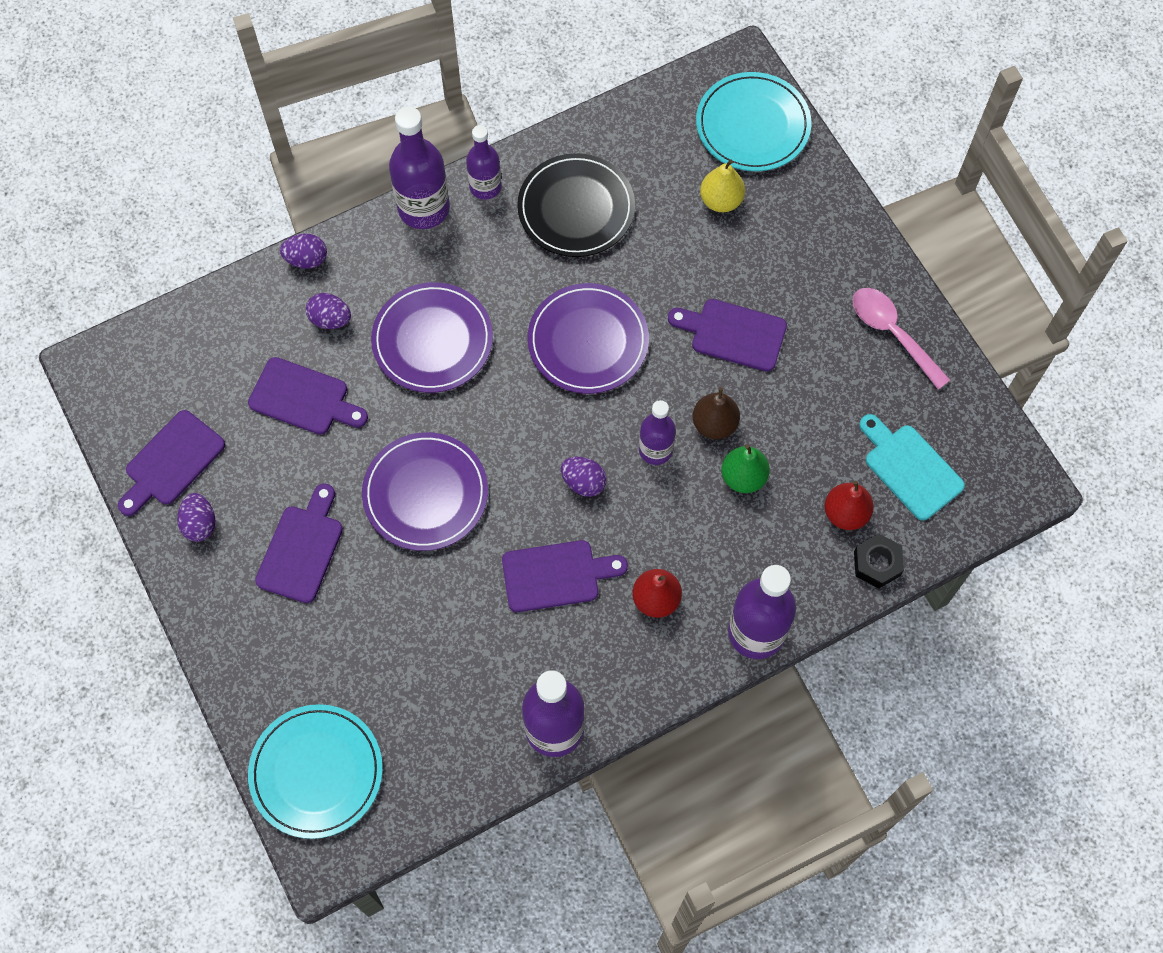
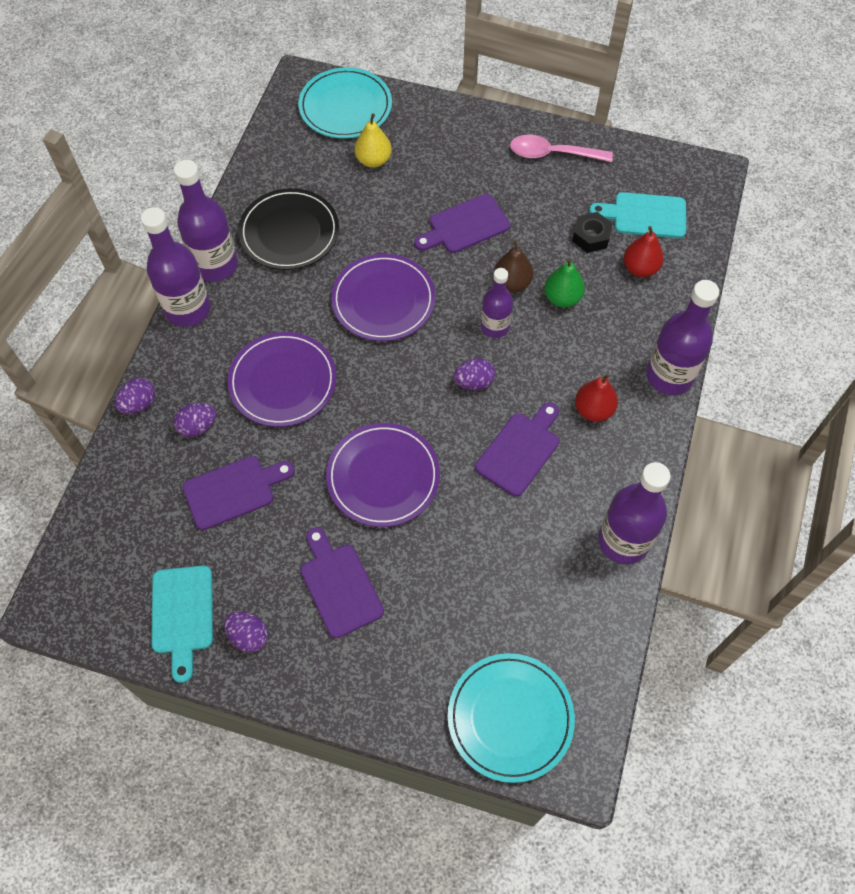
camera: 45 degrees left, 5 degrees down
(171, 462) = (182, 615): purple cutting board -> turquoise cutting board
(485, 187) = (215, 265): purple bottle -> purple bottle, size x1.61
(877, 563) = (687, 280): black nut -> black nut (591, 236)

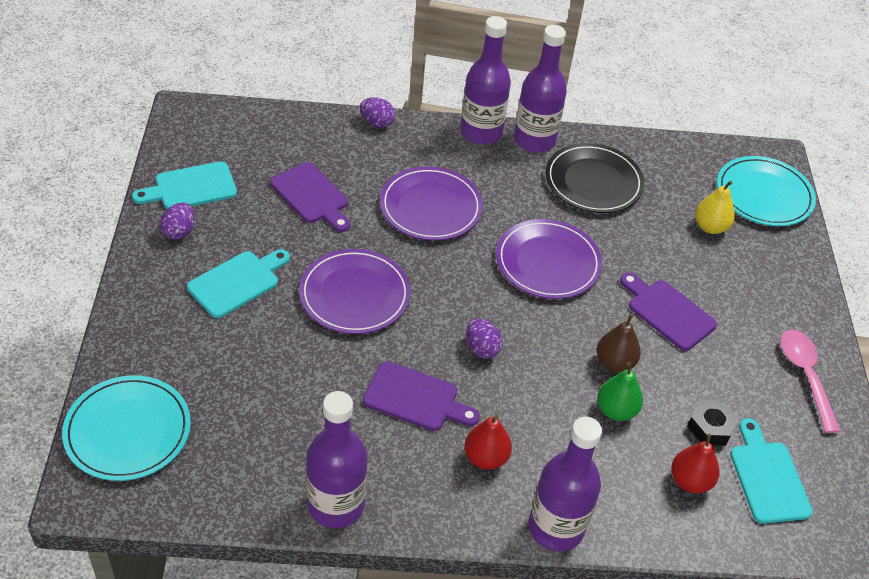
camera: 70 degrees right, 15 degrees down
(198, 427) = (367, 162): purple egg -> none
(339, 585) = (237, 282): purple cutting board -> turquoise cutting board
(495, 327) = (554, 356): purple bottle -> none

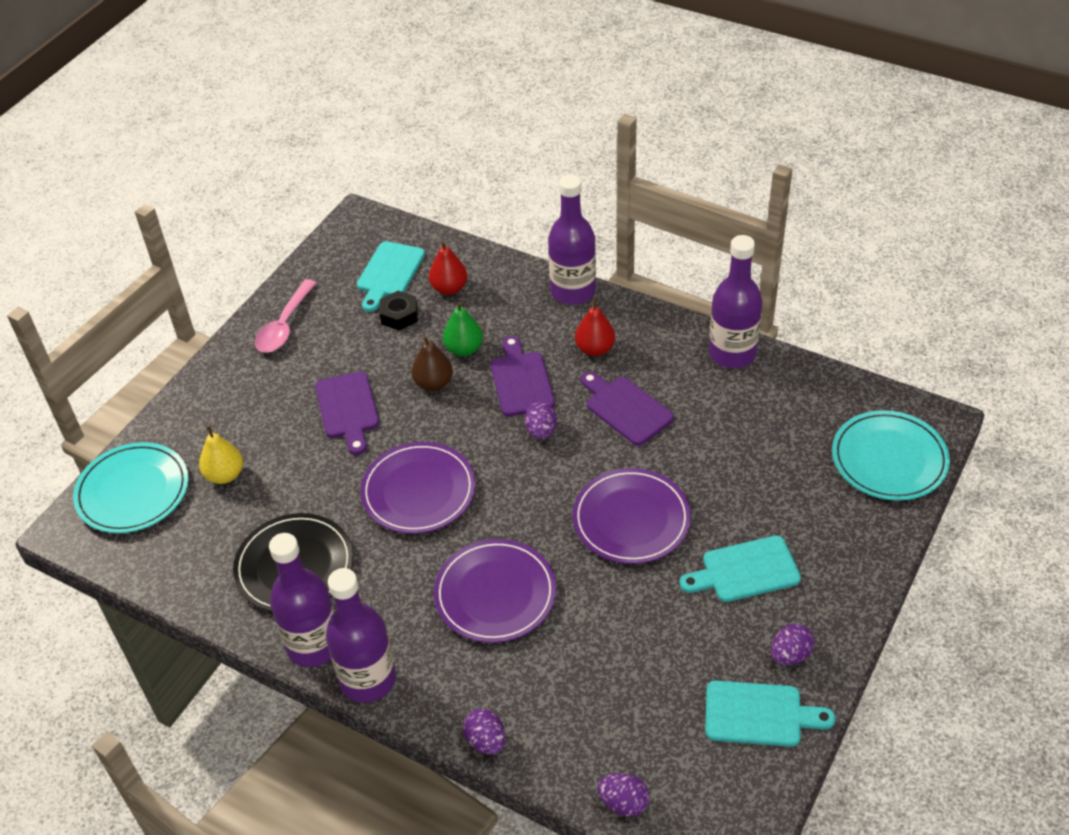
camera: 145 degrees left, 0 degrees up
(266, 116) = (623, 802): none -> purple egg
(312, 196) = (621, 653): purple cutting board -> purple cutting board (521, 380)

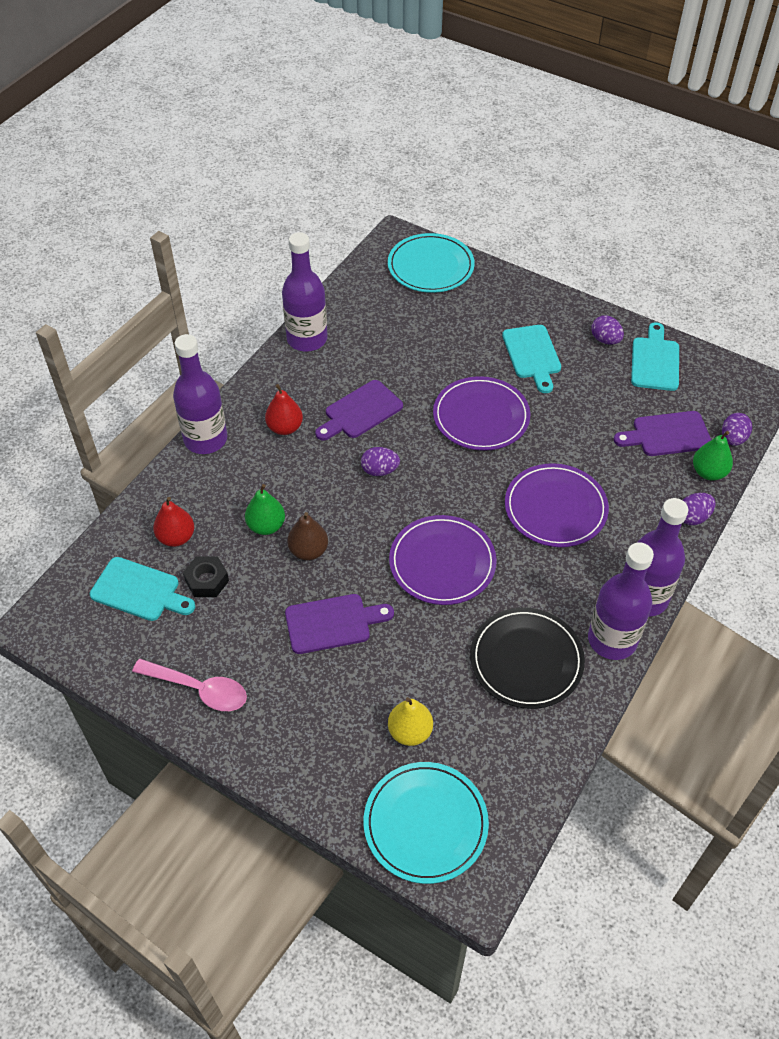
camera: 90 degrees left, 5 degrees up
(521, 380) = (316, 483): purple cutting board -> purple cutting board (667, 434)
(561, 766) = (708, 472): none -> green pear

